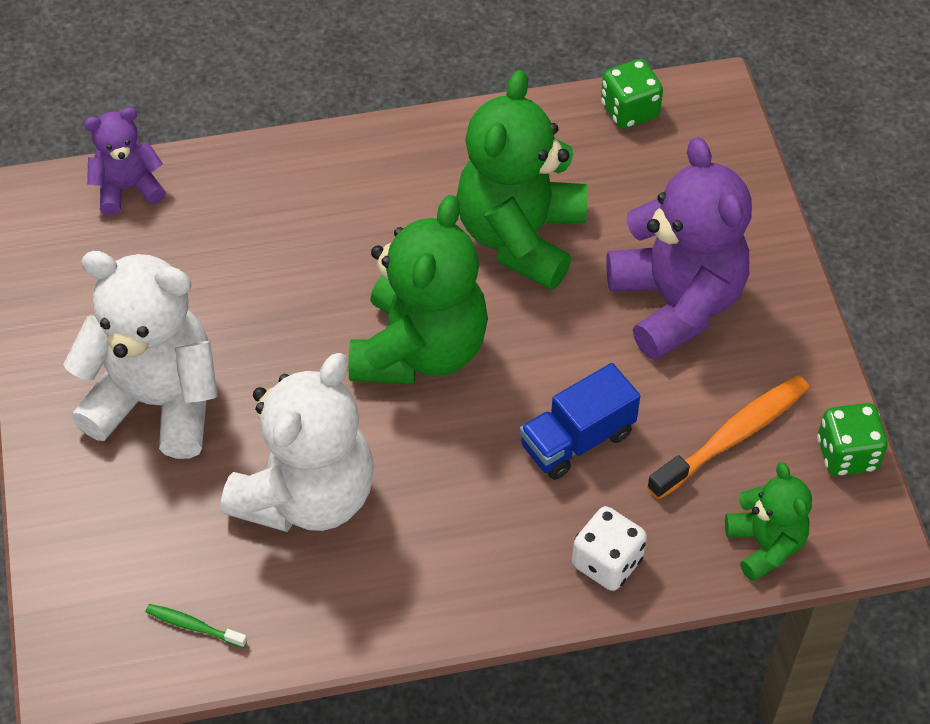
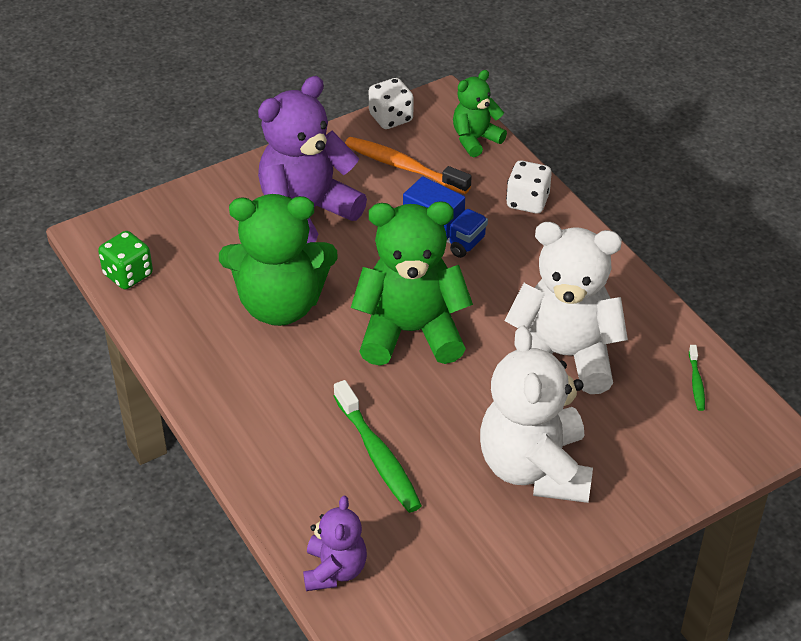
camera: 110 degrees left, 10 degrees down
(128, 188) = (334, 570): purple teddy bear -> purple teddy bear turned 135 degrees counterclockwise
(251, 264) = (378, 456): none -> green toothbrush
(847, 454) = (391, 118): green dice -> white dice

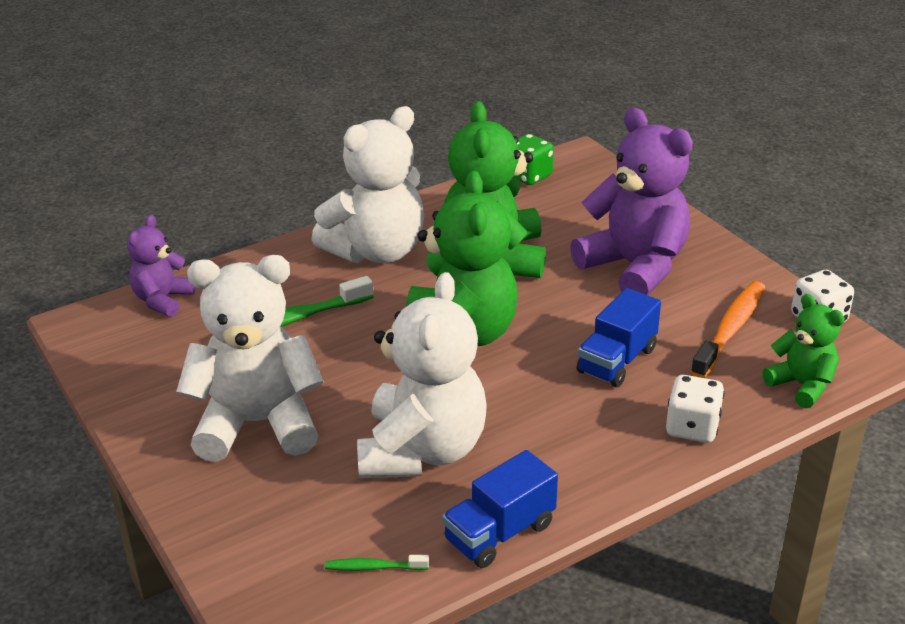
camera: 90 degrees right, 10 degrees down
(258, 394) = (377, 251): none -> white teddy bear
(334, 570) = (162, 300): purple teddy bear -> purple teddy bear turned 105 degrees clockwise
(651, 312) = (499, 533): none -> blue truck

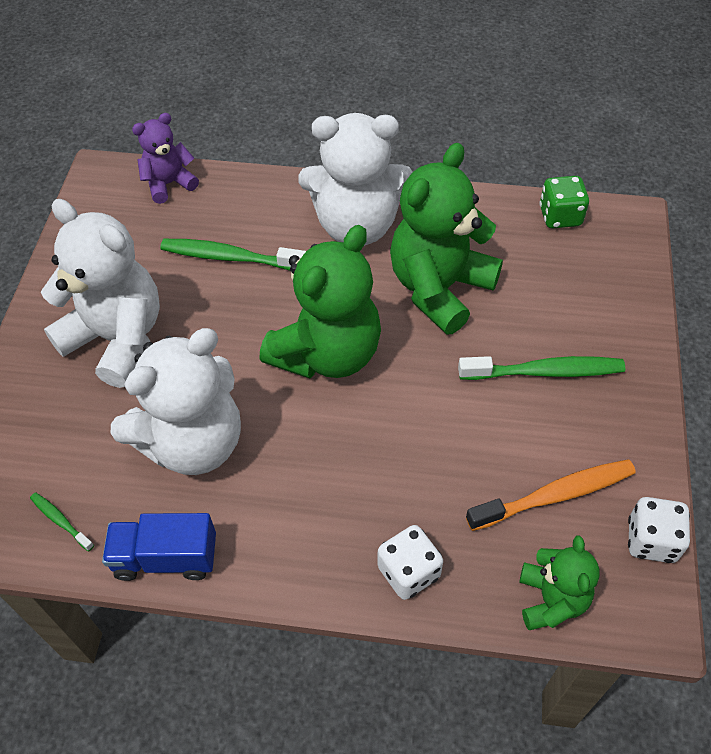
camera: 40 degrees right, 20 degrees up
(617, 360) = (423, 460): blue truck -> none
(634, 267) = (545, 372): purple teddy bear -> green toothbrush

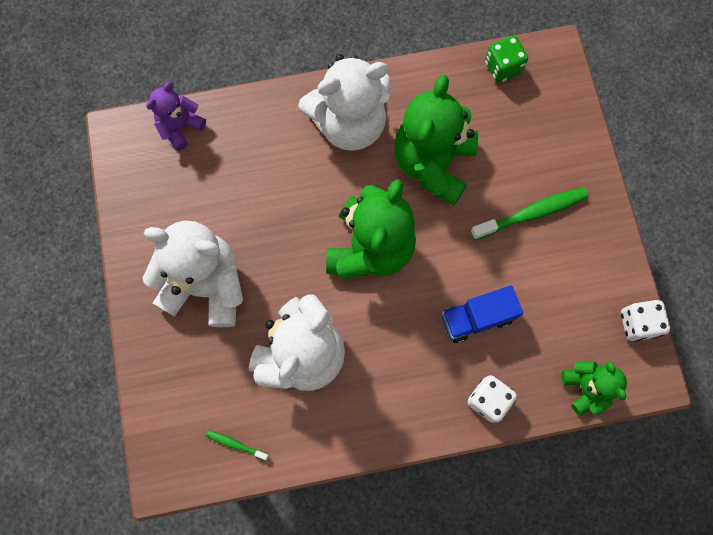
camera: 20 degrees left, 20 degrees up
(166, 557) = (322, 445): blue truck -> blue truck (476, 318)
(230, 257) = (261, 184): green toothbrush -> none
(555, 495) = (567, 310): orange toothbrush -> none

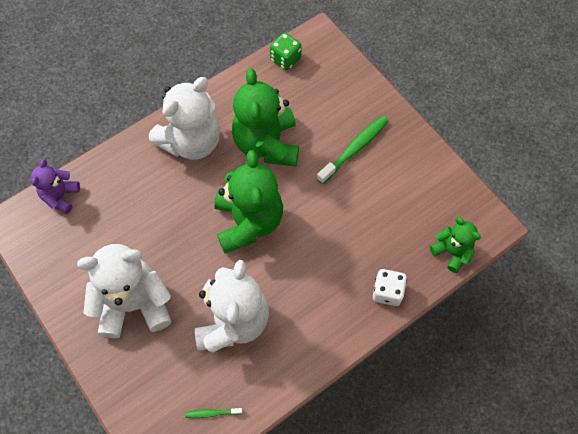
camera: 25 degrees left, 10 degrees down
(476, 318) = (350, 238): blue truck -> none
(637, 323) = (465, 192): white dice -> none

